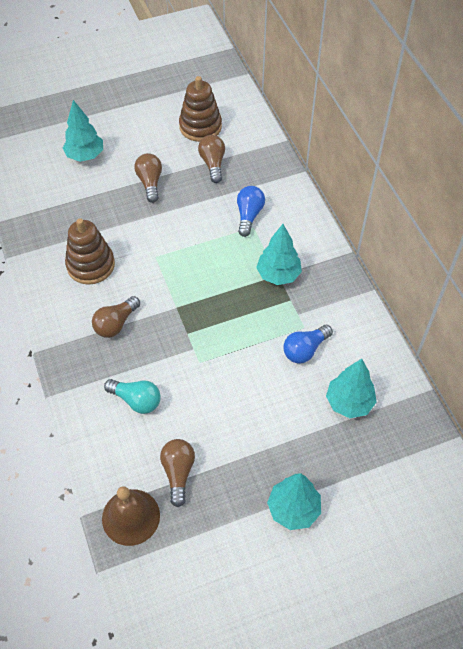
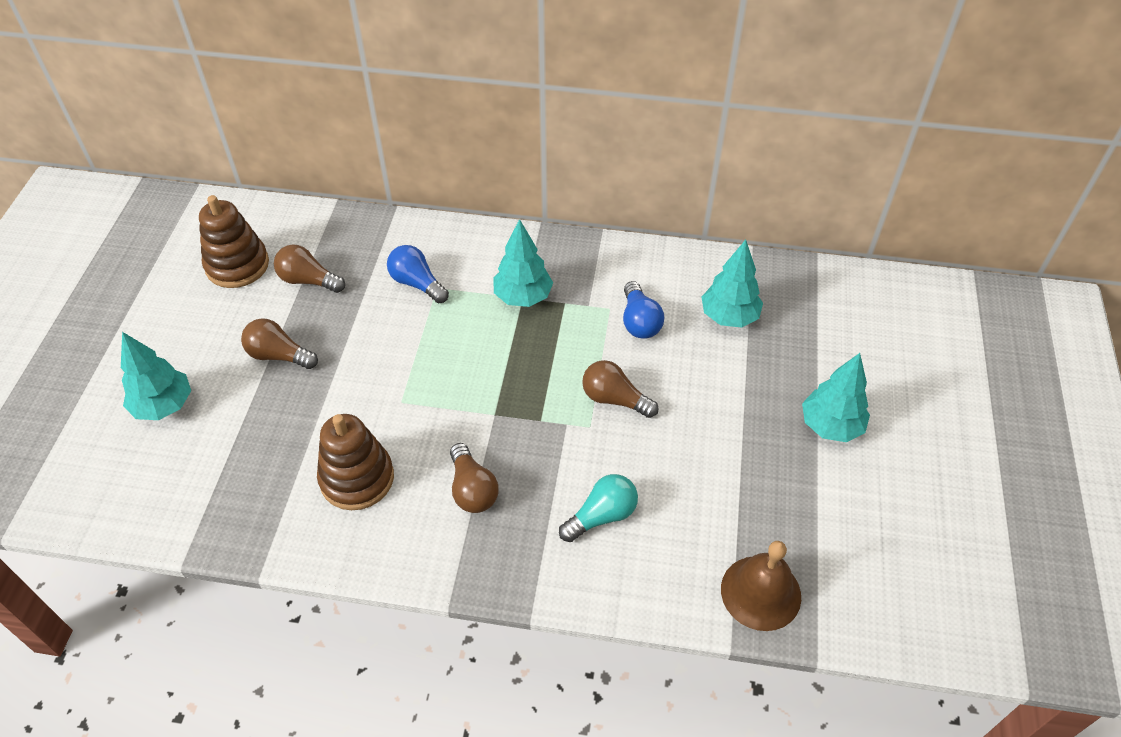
camera: 60 degrees left, 5 degrees down
(178, 473) = (728, 515): brown light bulb -> brown light bulb (614, 399)

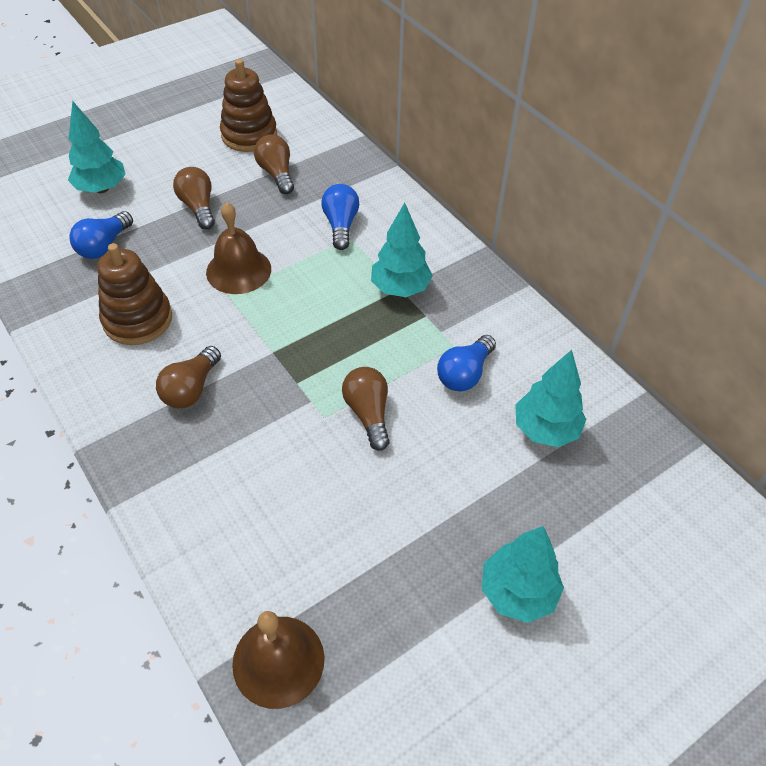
camera: 45 degrees right, 0 degrees up
(240, 448) = (104, 246): none -> blue light bulb
(385, 377) = (238, 270): none -> brown bell
(601, 516) = (246, 487): turquoise light bulb -> none

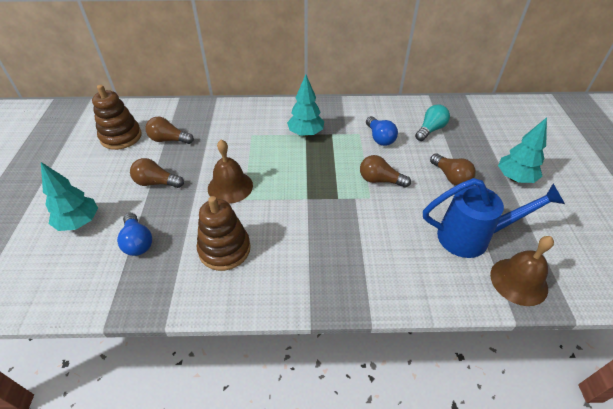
camera: 55 degrees left, 5 degrees down
(191, 388) = (305, 245): brown light bulb -> brown light bulb (450, 177)
(330, 572) = (472, 237): none -> blue watering can
(341, 225) = (238, 134): blue light bulb -> none
(545, 429) = (430, 130): turquoise tree -> turquoise light bulb

